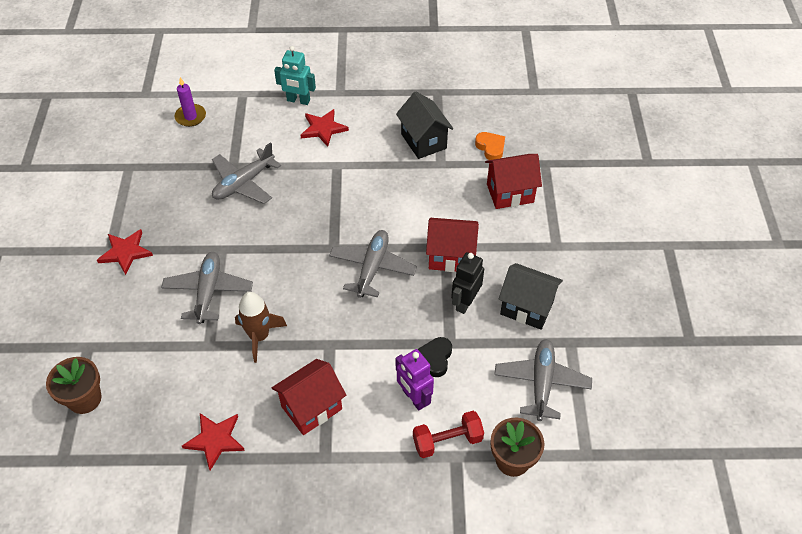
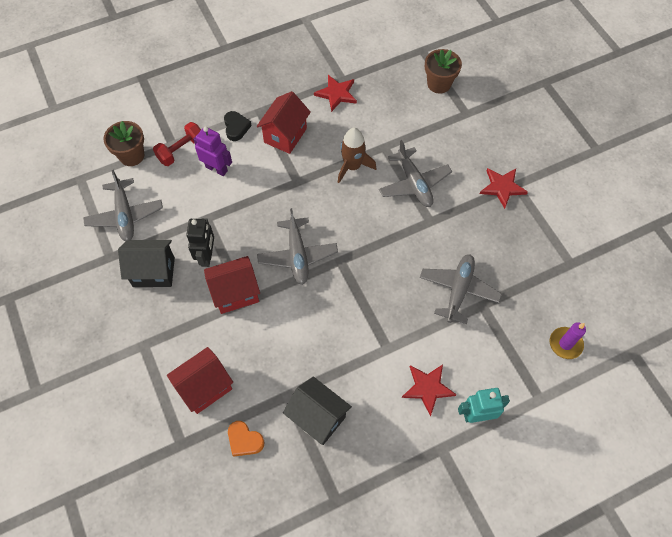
camera: 155 degrees right, 10 degrees up
(435, 358) = (212, 202): black heart -> black heart (236, 127)

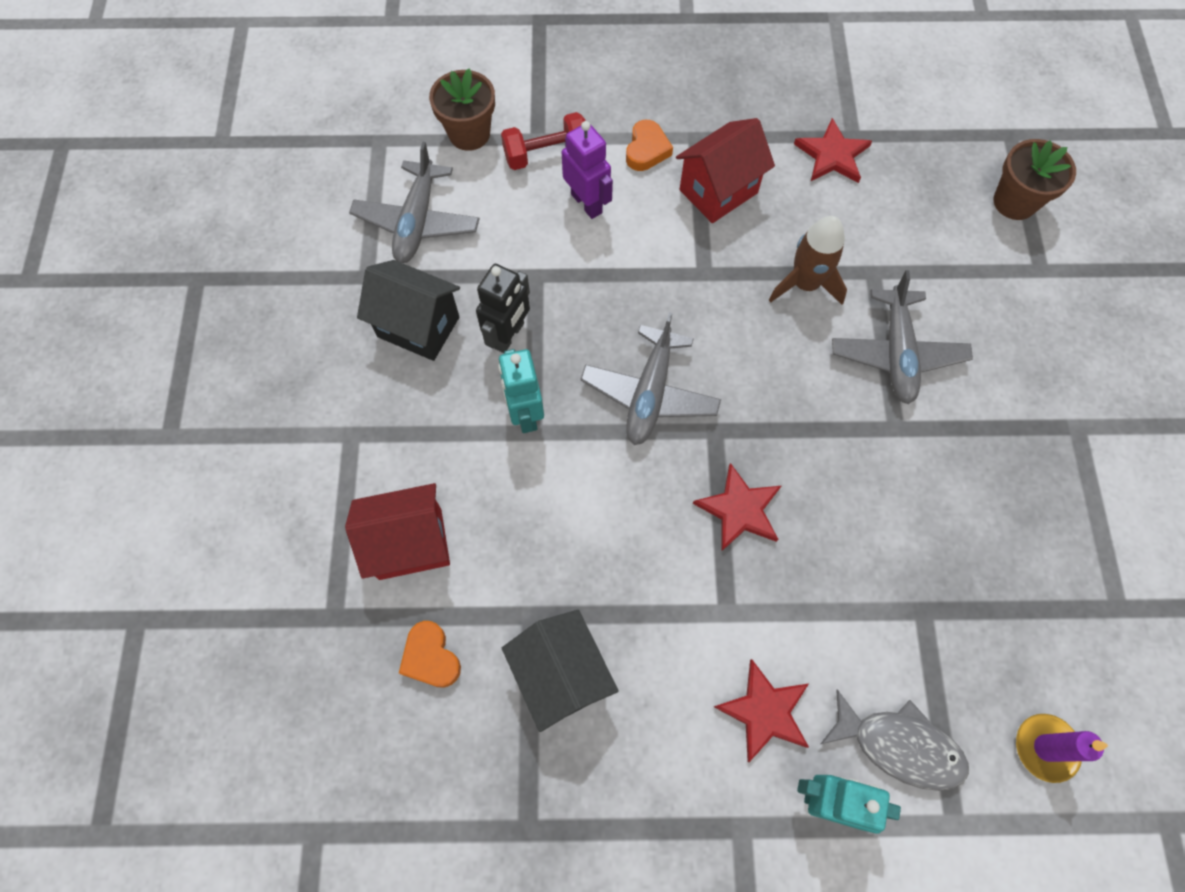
camera: 25 degrees right, 5 degrees up
(235, 293) = (525, 413): red house -> turquoise robot
(236, 127) = (646, 150): black heart -> orange heart
(458, 290) = (892, 567): grey plane -> none
(498, 374) = (899, 745): none -> grey fish
(502, 187) = (1050, 422): red star -> red star (739, 509)

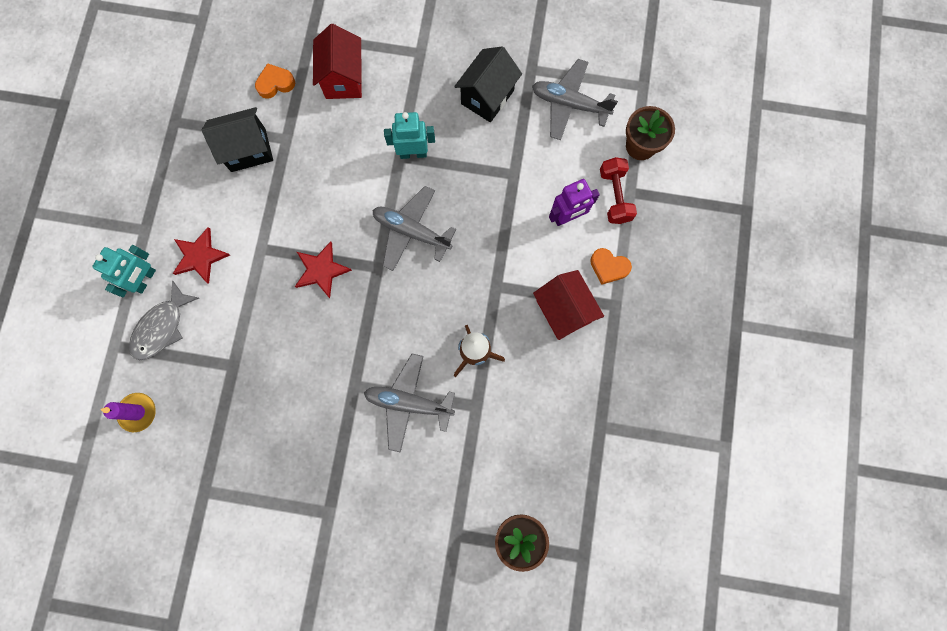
camera: 100 degrees right, 10 degrees up
(509, 335) = (470, 151): black robot -> none
(832, 155) = (584, 405): red star -> none

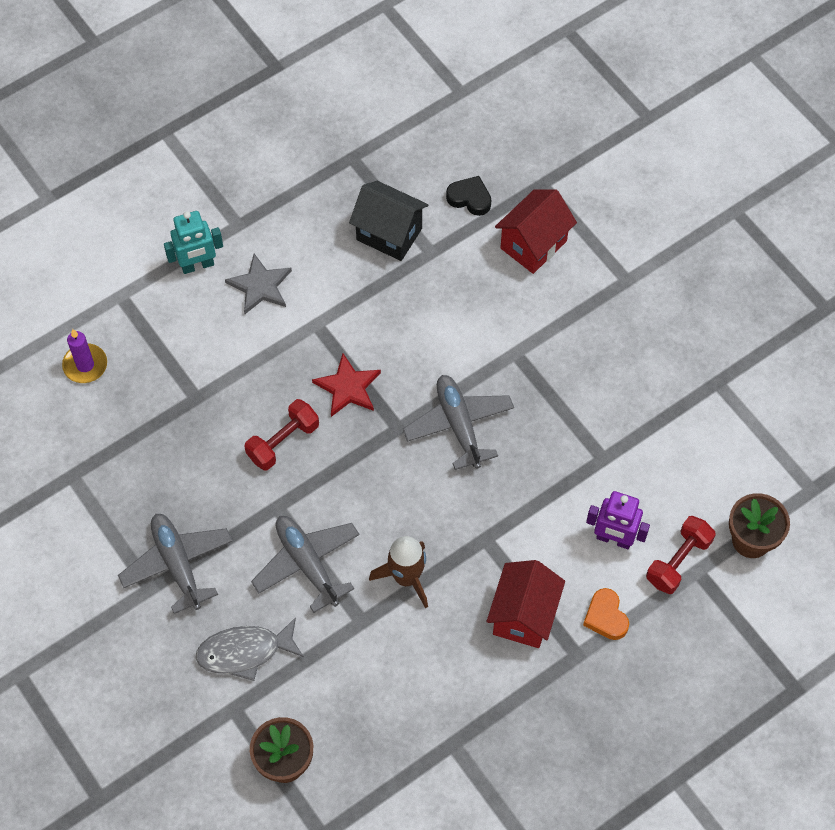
camera: 45 degrees right, 15 degrees down
(162, 327) = (172, 315): grey fish -> grey fish (245, 652)
(200, 256) = (260, 286): red star -> grey star
(275, 83) = (470, 198): orange heart -> black heart
(316, 342) = (283, 442): none -> red dumbbell
(413, 153) = (529, 361): turquoise robot -> none
(487, 97) = (649, 371): black house -> none
(569, 104) = (721, 444): grey plane -> grey plane (177, 564)

